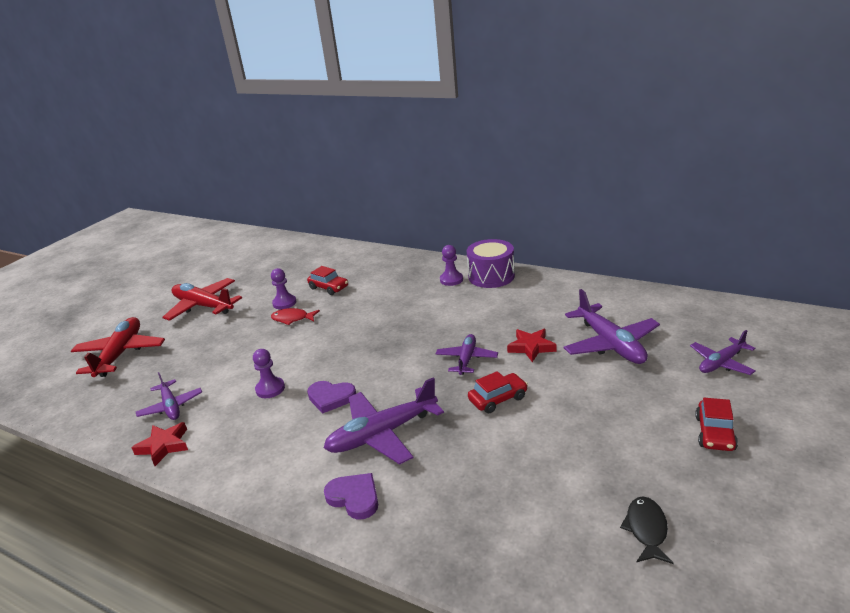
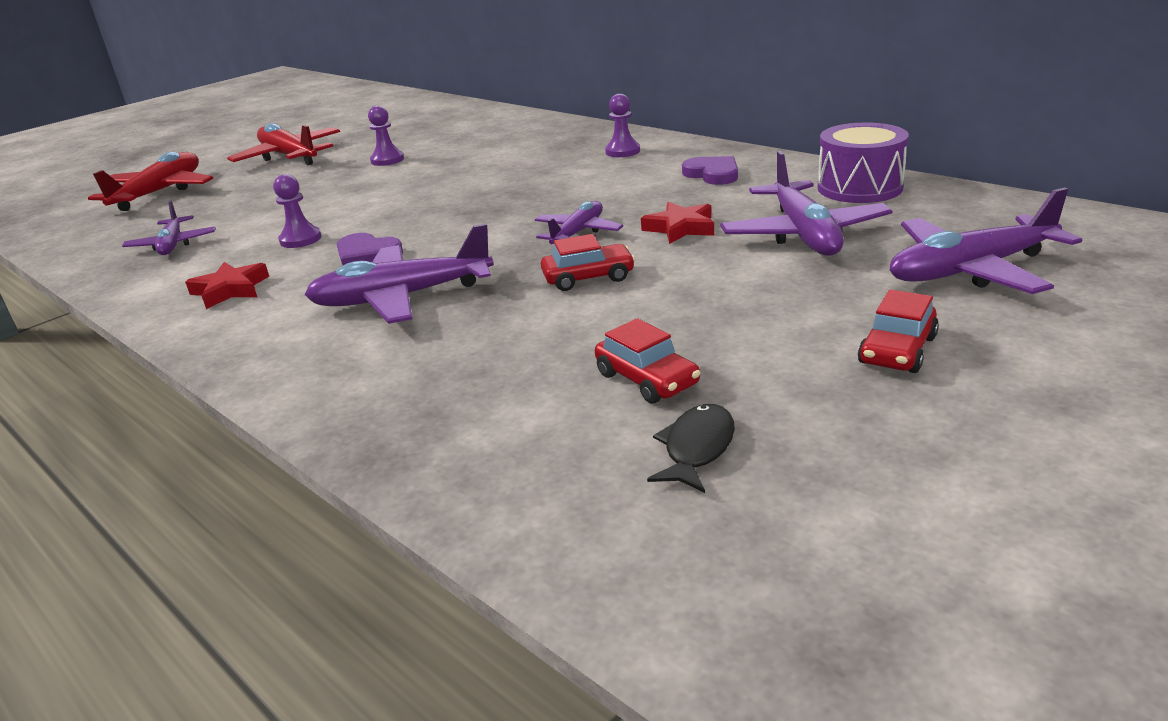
camera: 15 degrees right, 0 degrees up
(164, 446) = (133, 280): red star -> red star (230, 290)
(292, 319) = (384, 175): red fish -> none
(329, 288) = (454, 149): red car -> red car (647, 379)
(354, 497) = (312, 357): purple heart -> purple heart (712, 174)
(491, 276) = (682, 151): purple drum -> purple drum (859, 188)
(721, 363) = (970, 270): purple plane -> purple plane, size x1.66

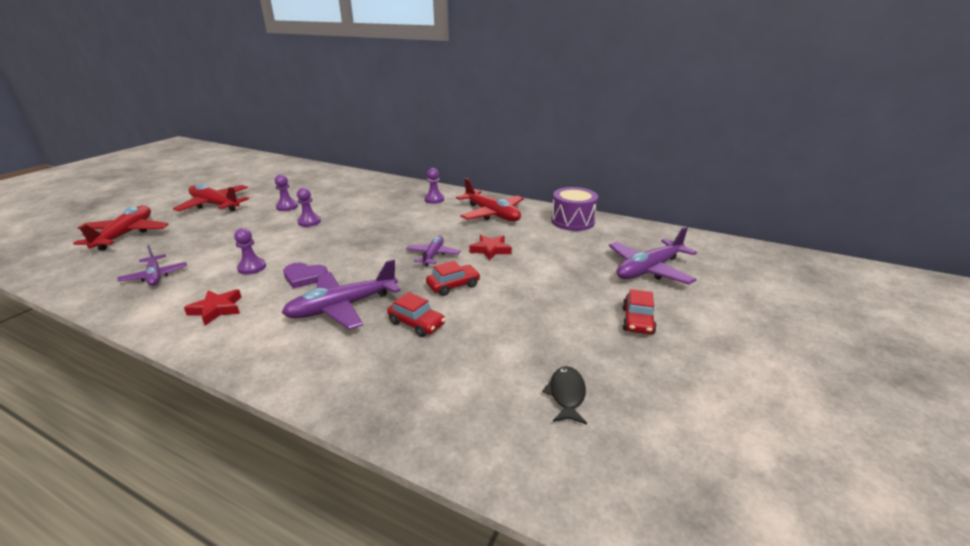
camera: 20 degrees left, 0 degrees up
(409, 181) = (309, 222): none -> purple pawn
(647, 379) = (518, 352): red car -> red car (416, 323)
(712, 174) = (492, 214): purple heart -> red plane
(804, 234) = (558, 251): purple plane -> none

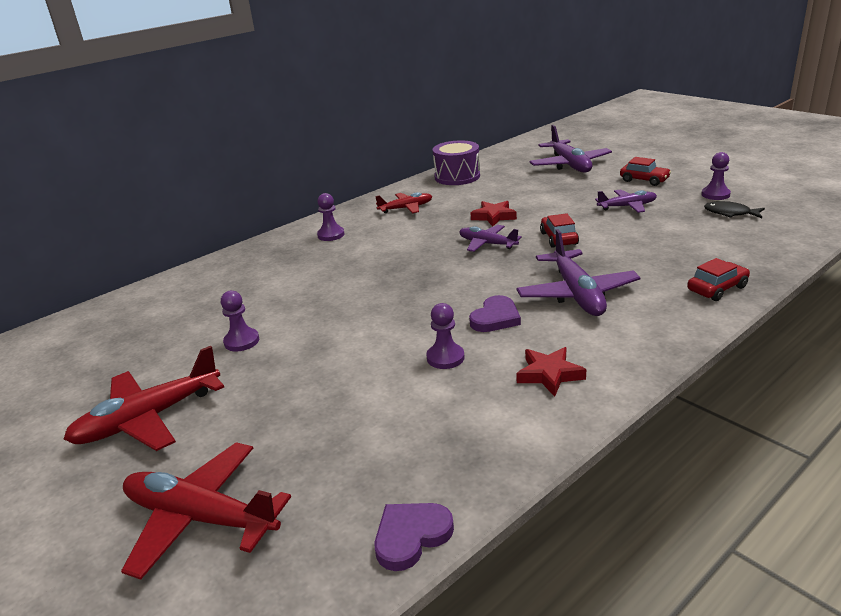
camera: 65 degrees left, 0 degrees up
(72, 288) = (411, 536): none -> purple heart
(155, 276) = (420, 444): purple plane -> purple plane (627, 206)
(309, 222) = (323, 320): purple pawn -> purple pawn (715, 194)
(416, 323) = (621, 258): red car -> red car (717, 289)
(492, 214) = (406, 208): red plane -> red plane, size x0.60

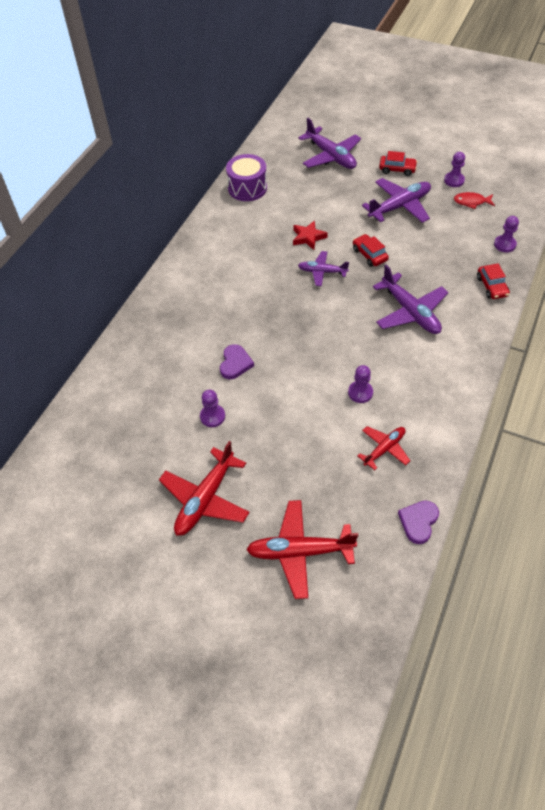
camera: 25 degrees left, 25 degrees up
(331, 235) = (192, 286): purple pawn -> purple pawn (504, 244)
(406, 208) = (231, 240): red plane -> red plane (384, 449)
(495, 318) = (371, 348): purple heart -> purple heart (235, 363)
(549, 374) = (429, 389): red star -> none
(627, 206) = (399, 206): purple plane -> purple plane, size x1.66
(717, 289) = (491, 286): red car -> red car turned 135 degrees clockwise
(730, 213) = (471, 202): black fish -> red fish

